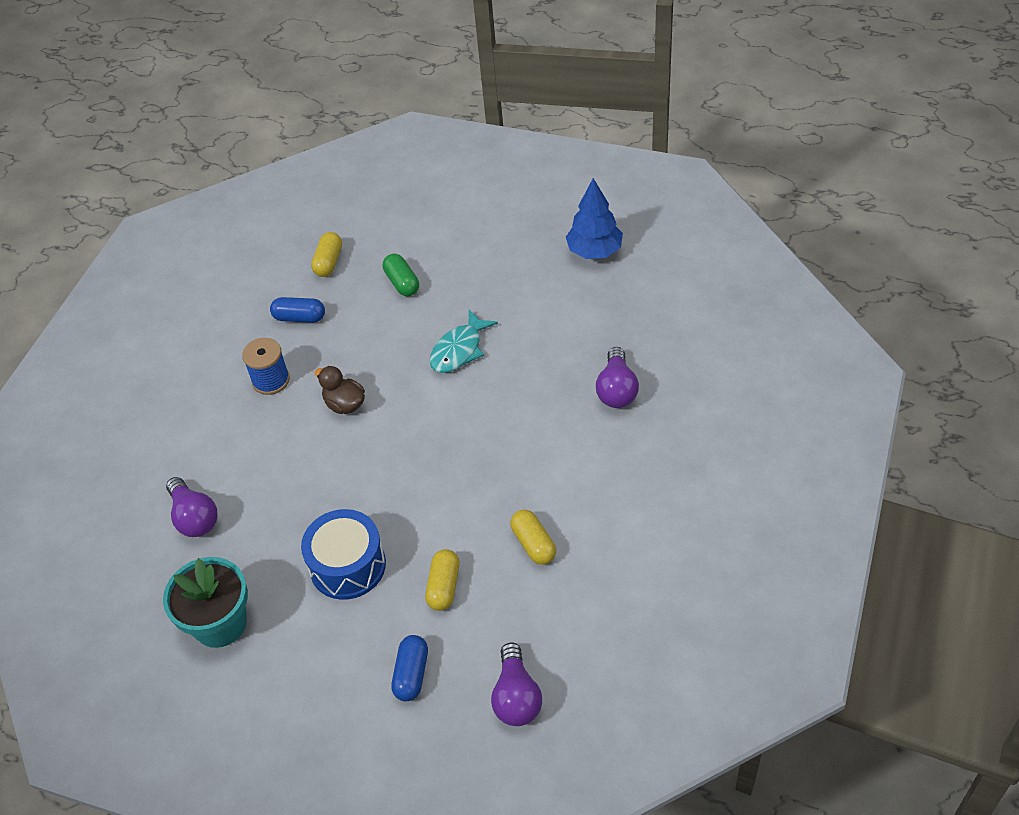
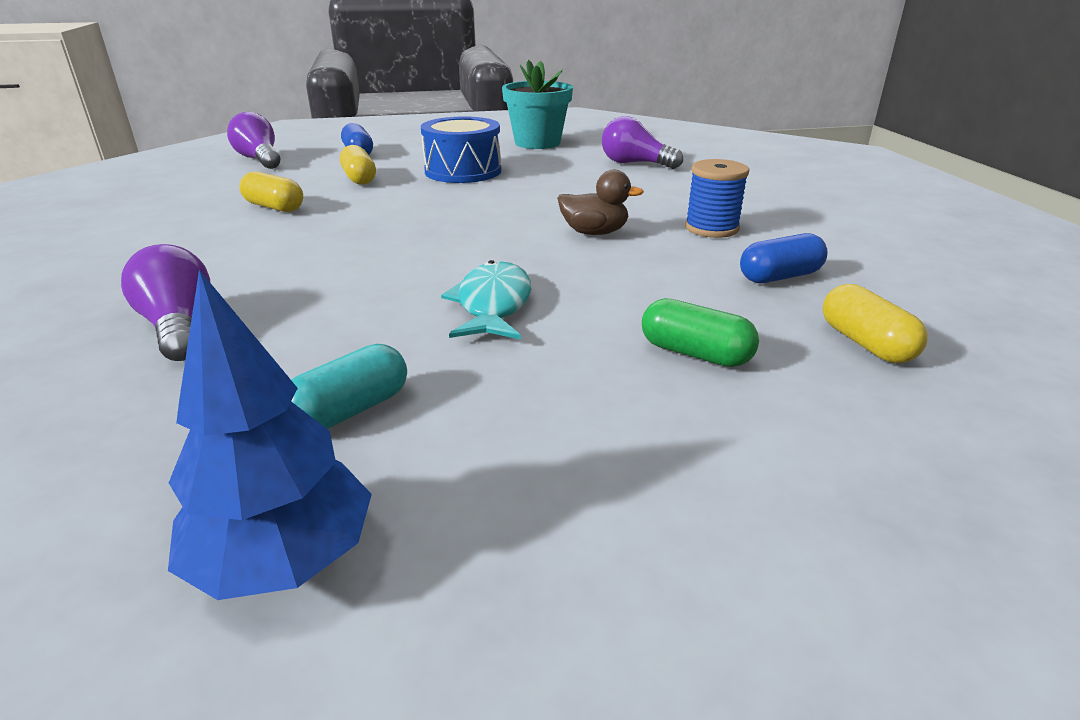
camera: 145 degrees right, 20 degrees down
(556, 302) = (350, 410): none -> turquoise capsule

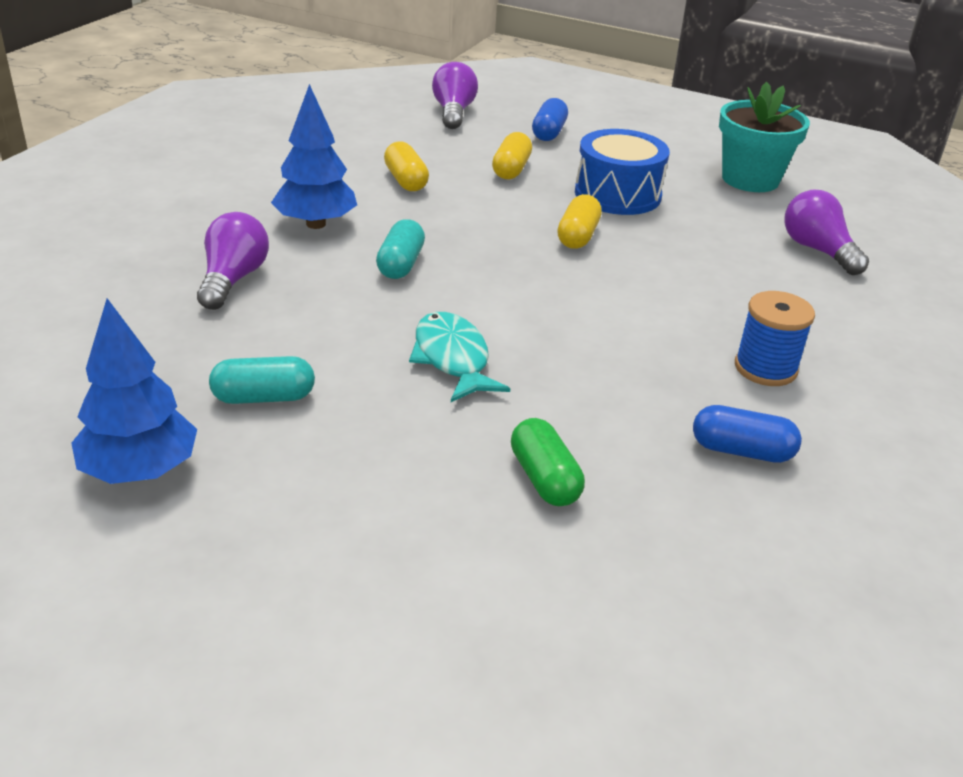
camera: 35 degrees right, 5 degrees up
(222, 258) = (316, 224): none -> blue tree
(349, 259) = (400, 264): none -> turquoise capsule
(493, 305) = (452, 359): turquoise fish -> turquoise fish turned 60 degrees counterclockwise
(594, 233) = (639, 323): brown duck -> none
(865, 343) = (705, 548): yellow capsule -> yellow capsule (578, 236)

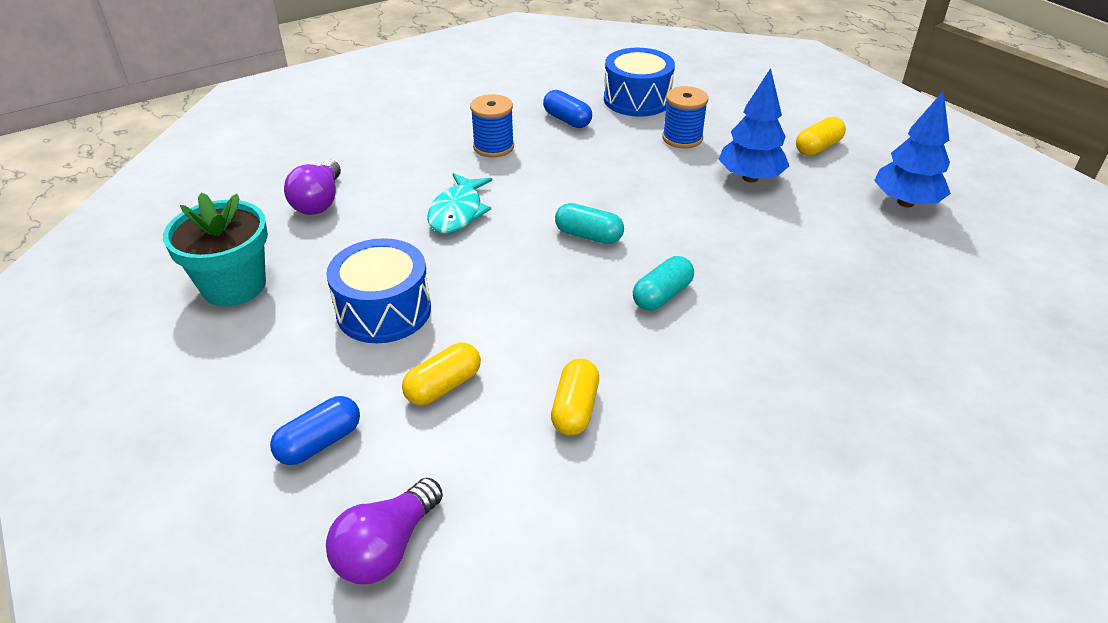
camera: 145 degrees left, 5 degrees up
(233, 279) = (817, 326): purple light bulb -> none
(264, 397) = (820, 221): turquoise capsule -> turquoise capsule (588, 235)
(316, 224) = (712, 371): blue tree -> blue tree (750, 178)
(452, 359) = (681, 208): turquoise fish -> turquoise fish (458, 212)
(544, 479) = (682, 138): green capsule -> blue spool
(578, 236) = (483, 275): yellow capsule -> yellow capsule (818, 147)
(696, 545) = (637, 99): none -> blue drum

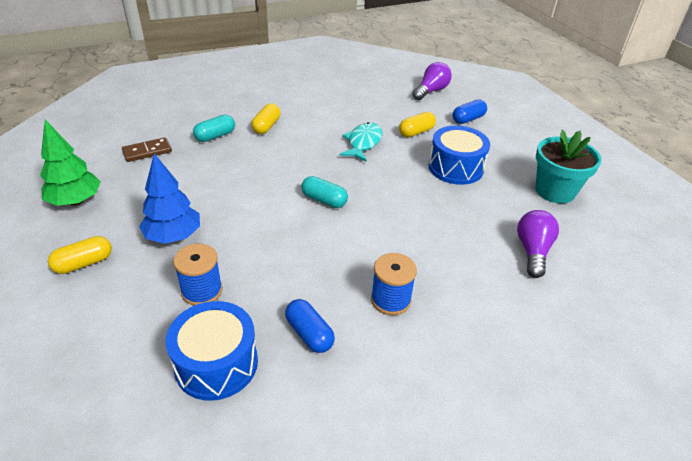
camera: 175 degrees left, 0 degrees up
(458, 212) = (419, 229): turquoise fish -> turquoise fish (363, 143)
(575, 409) = (354, 119): yellow capsule -> yellow capsule (266, 126)
(662, 295) = (291, 159): turquoise capsule -> turquoise capsule (215, 136)
(898, 282) = (147, 152): none -> brown domino
(905, 202) = (76, 201): blue tree -> green tree

